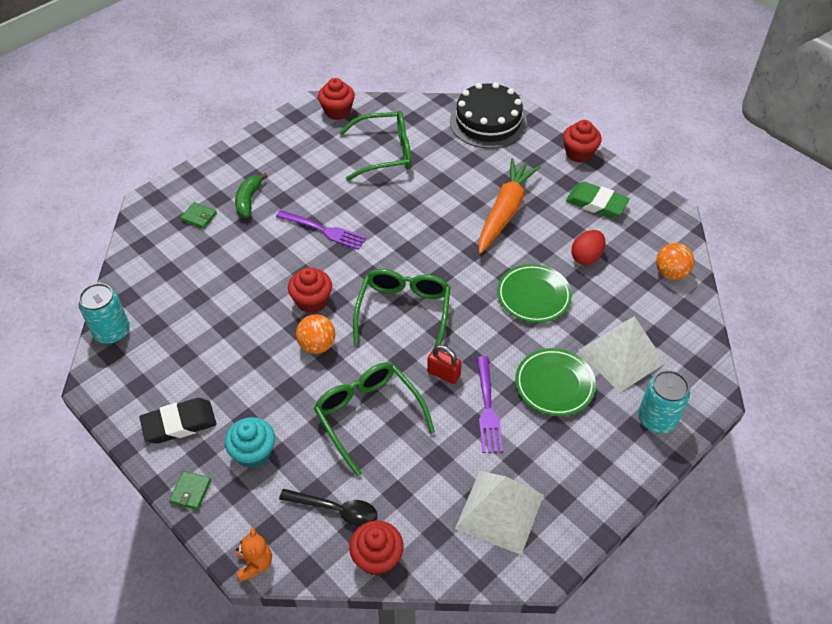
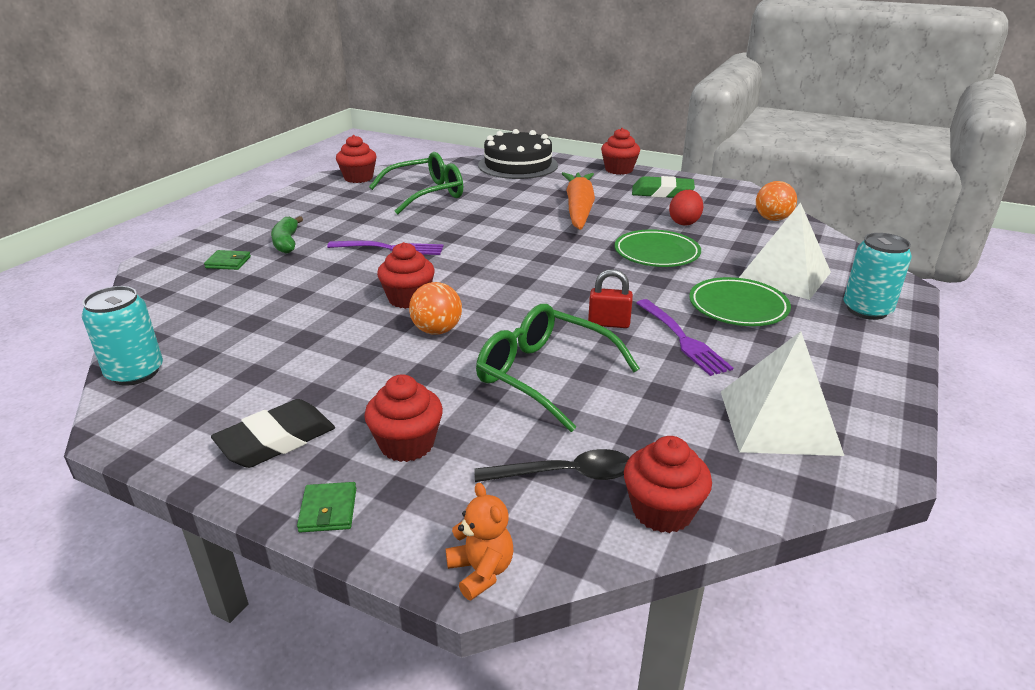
camera: 20 degrees left, 20 degrees down
(253, 453) = (407, 444): turquoise cupcake -> red cupcake
(404, 312) = (525, 287): green glasses -> none

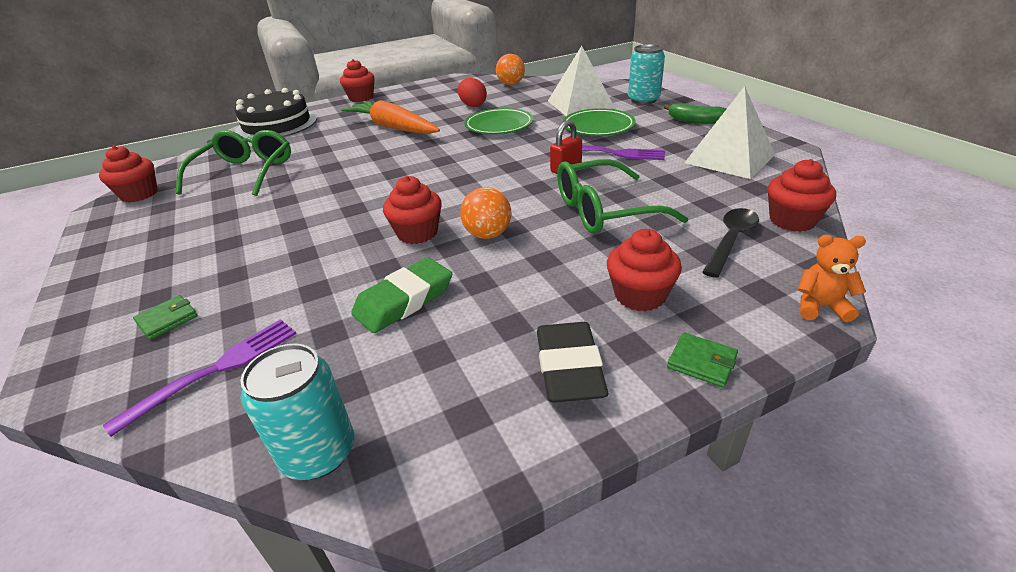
camera: 50 degrees left, 5 degrees up
(287, 242) = (194, 269): green banana -> green banana (695, 121)
(389, 248) = (314, 217): purple fork -> purple fork (215, 371)
(662, 192) = (421, 97): green eraser -> green eraser (404, 300)

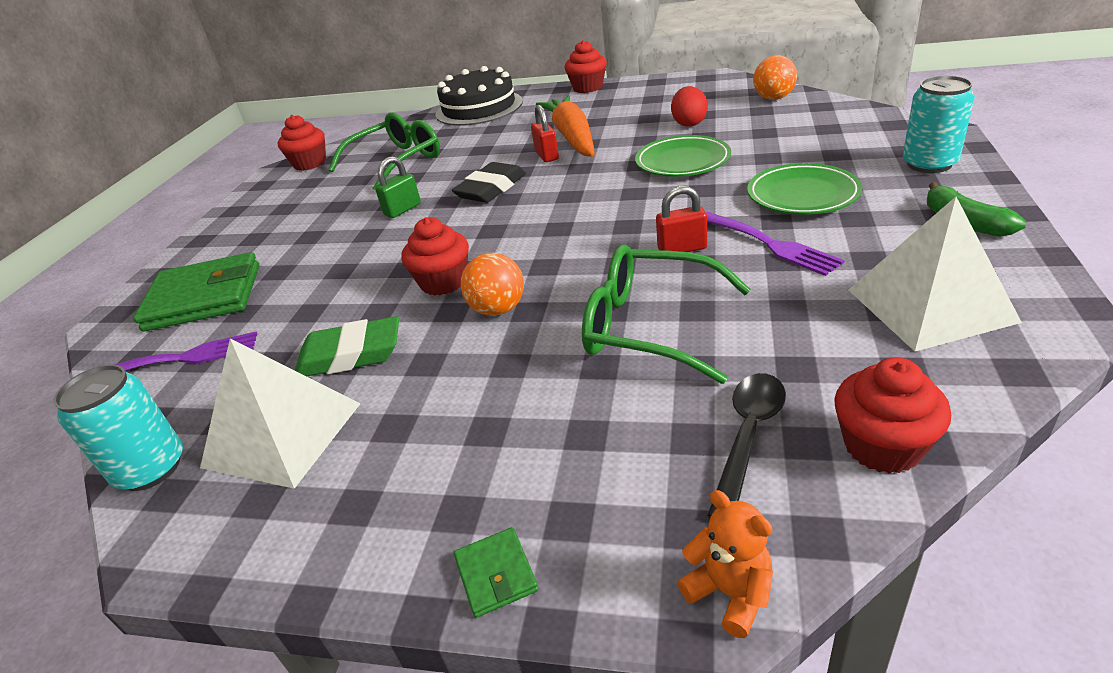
camera: 40 degrees right, 0 degrees up
(167, 319) = (204, 297): green wallet -> green wallet, size x2.34
(304, 201) = (402, 210): none -> green padlock
(388, 142) = (547, 156): none -> red padlock
(569, 367) = (380, 501): black eraser -> black eraser (491, 188)
(580, 104) = (825, 151): white pyramid -> white pyramid (282, 435)
(640, 295) = (543, 457): red cupcake -> none
(731, 240) = (748, 436): black spoon -> black spoon turned 45 degrees counterclockwise

